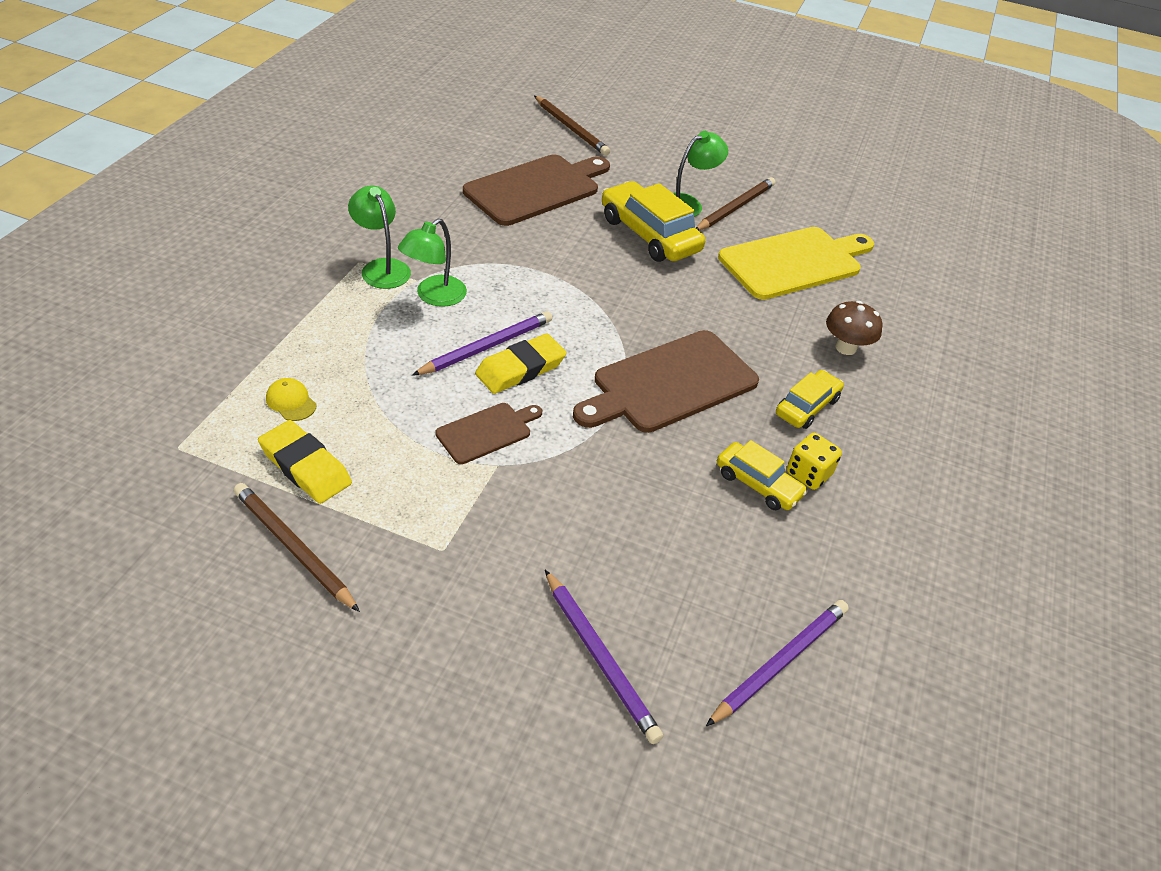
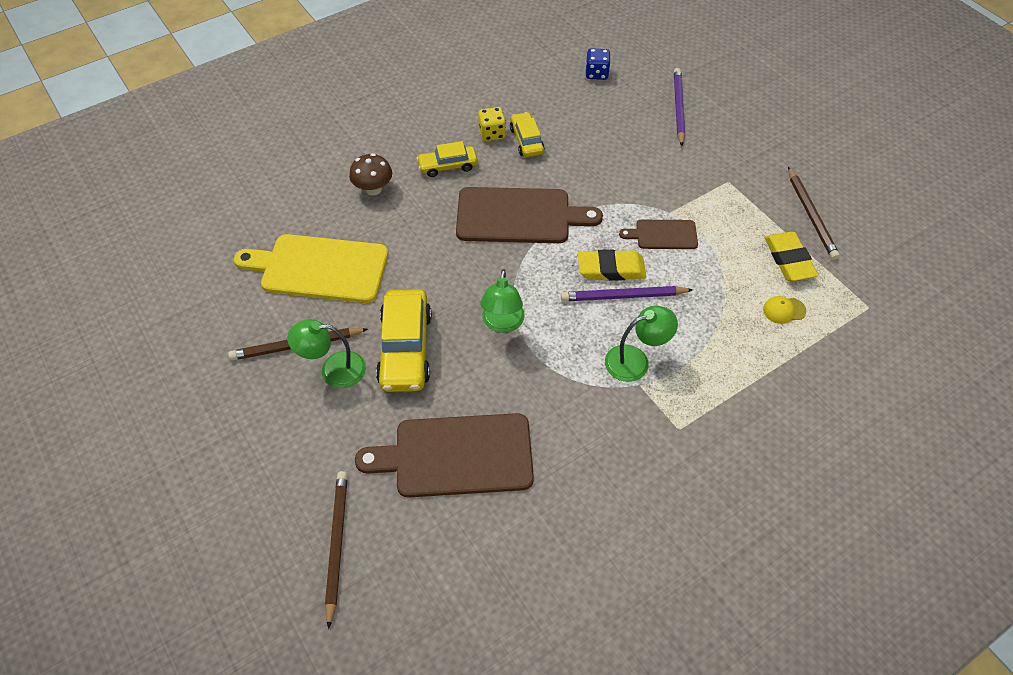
camera: 140 degrees left, 10 degrees up
(291, 402) = (784, 310): yellow cap -> yellow cap turned 90 degrees clockwise
(382, 268) = (663, 412): green lamp -> green lamp (502, 323)
(780, 663) = (596, 73): purple pencil -> blue dice

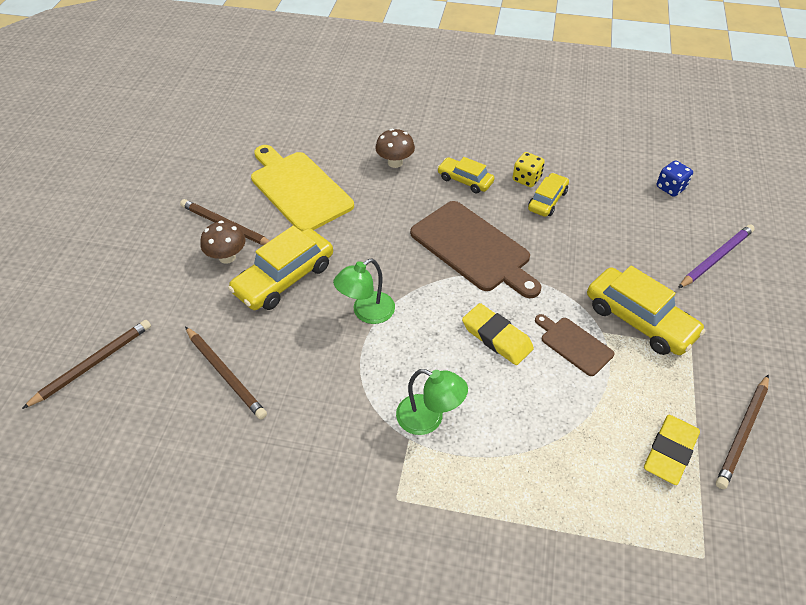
camera: 45 degrees right, 5 degrees down
(333, 370) = (227, 257): green lamp -> brown mushroom
(457, 456) = (225, 374): brown cutting board -> brown pencil
(623, 296) = (481, 364): purple pencil -> none
(682, 187) = (639, 320): none -> yellow car
(784, 310) = (610, 488): yellow cap -> none

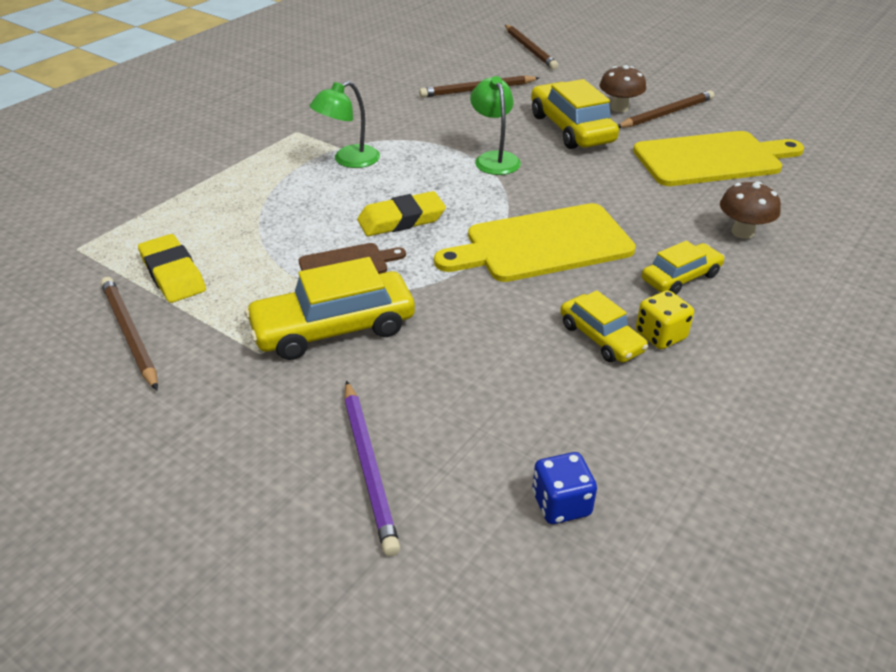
camera: 115 degrees right, 10 degrees down
(473, 248) = (542, 244): brown cutting board -> yellow cutting board

